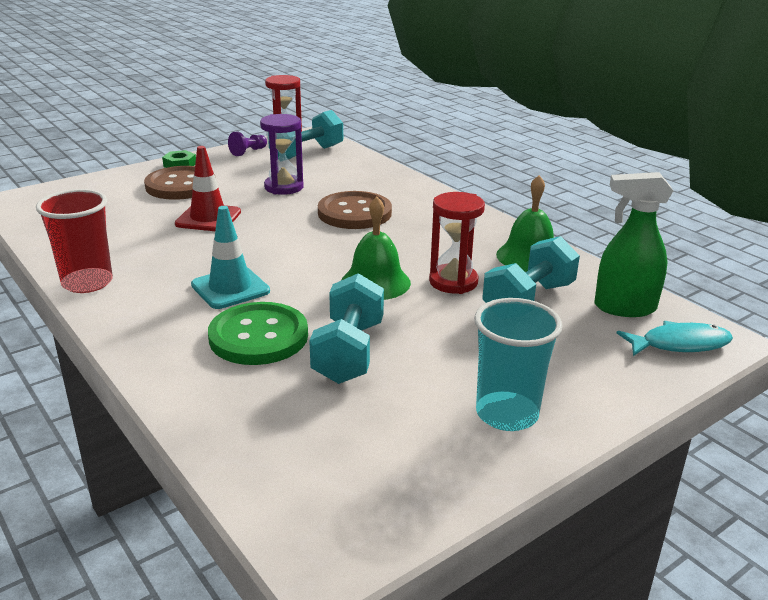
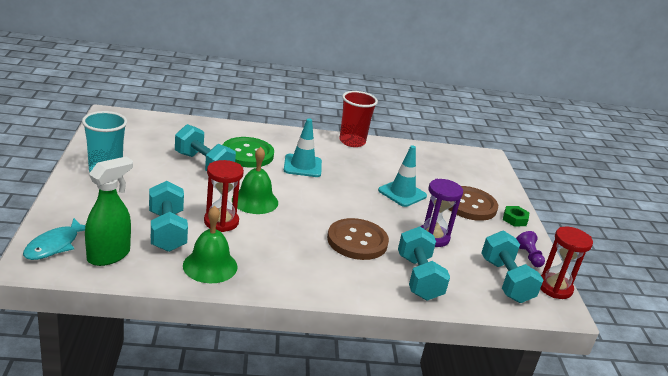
camera: 120 degrees right, 0 degrees up
(208, 218) = (402, 193): red traffic cone -> turquoise traffic cone
(365, 179) = (418, 278): none -> turquoise dumbbell

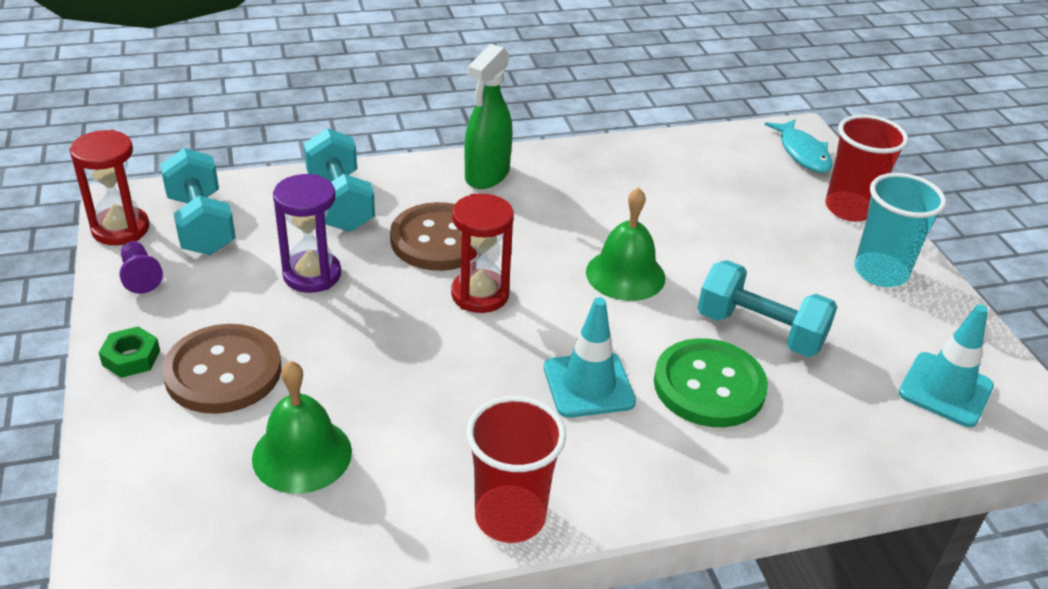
camera: 170 degrees right, 10 degrees up
(55, 245) = (802, 153): turquoise fish -> turquoise fish turned 150 degrees clockwise
(75, 203) = (849, 209): none -> red cup
(109, 255) = (736, 154): green spray bottle -> green spray bottle (487, 175)
(167, 231) = (703, 196): turquoise dumbbell -> none
(210, 266) = (617, 164): green bell -> green bell (302, 454)
(221, 222) = (648, 226): red hourglass -> red hourglass (480, 294)
(402, 193) = (369, 365): turquoise traffic cone -> turquoise traffic cone (945, 390)

